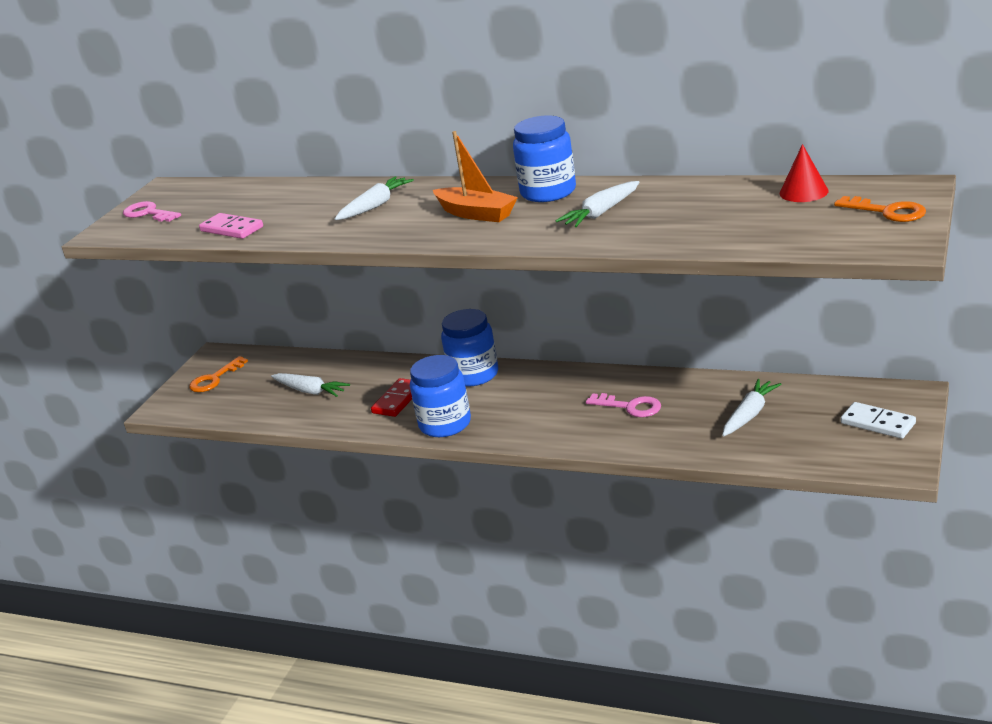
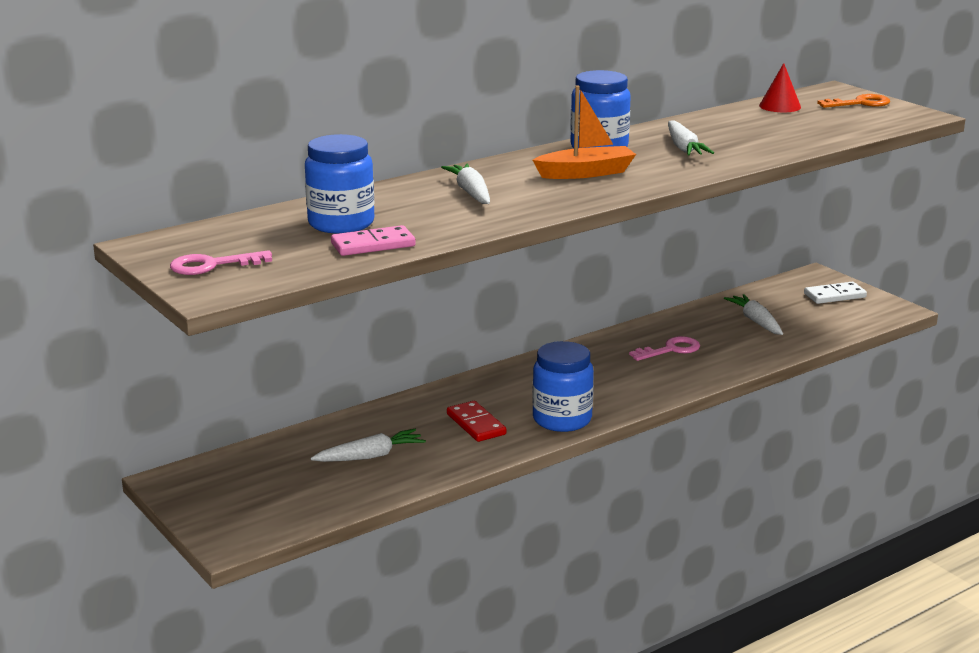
camera: 60 degrees left, 5 degrees down
(214, 379) = (228, 495): orange key -> none
(474, 375) = (497, 382): blue jar -> blue jar (341, 223)

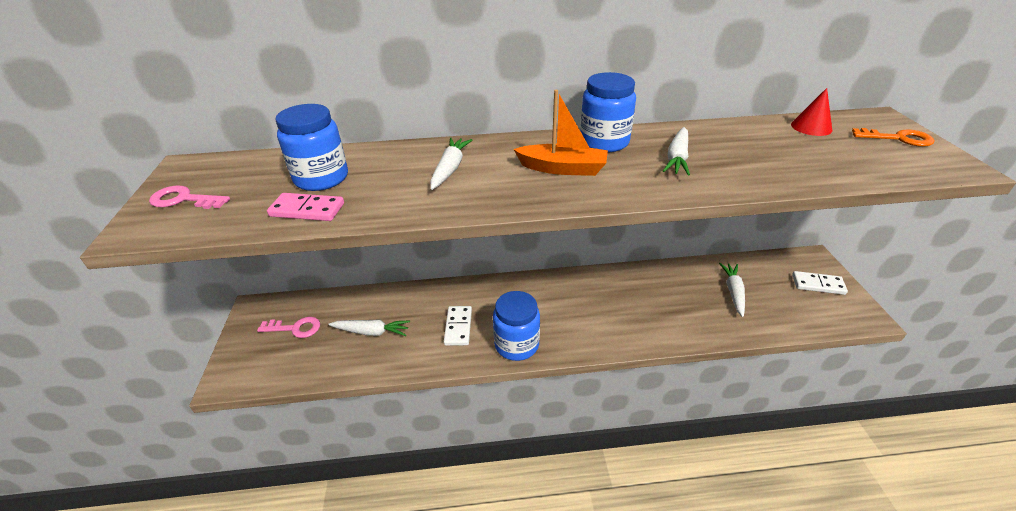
camera: 30 degrees right, 15 degrees up
(476, 424) = (458, 327): red domino -> white domino
(670, 350) = (646, 300): pink key -> pink key (295, 328)

